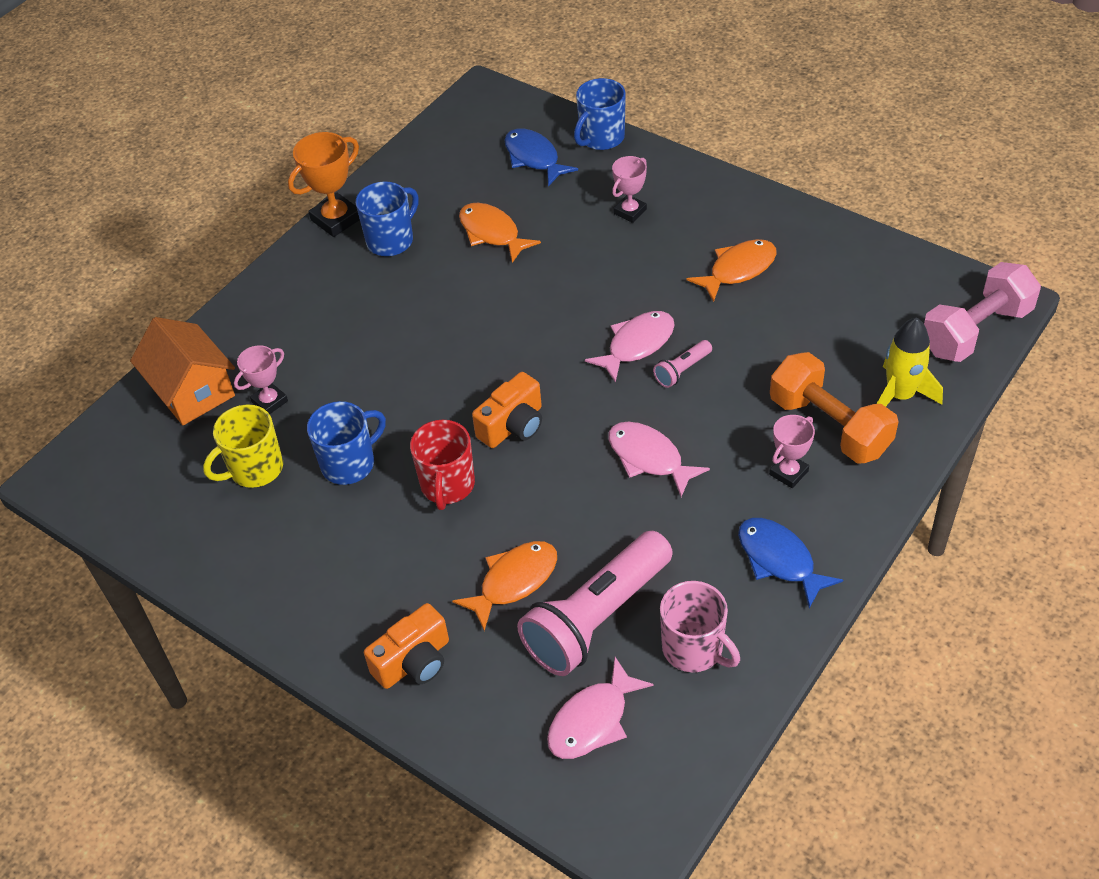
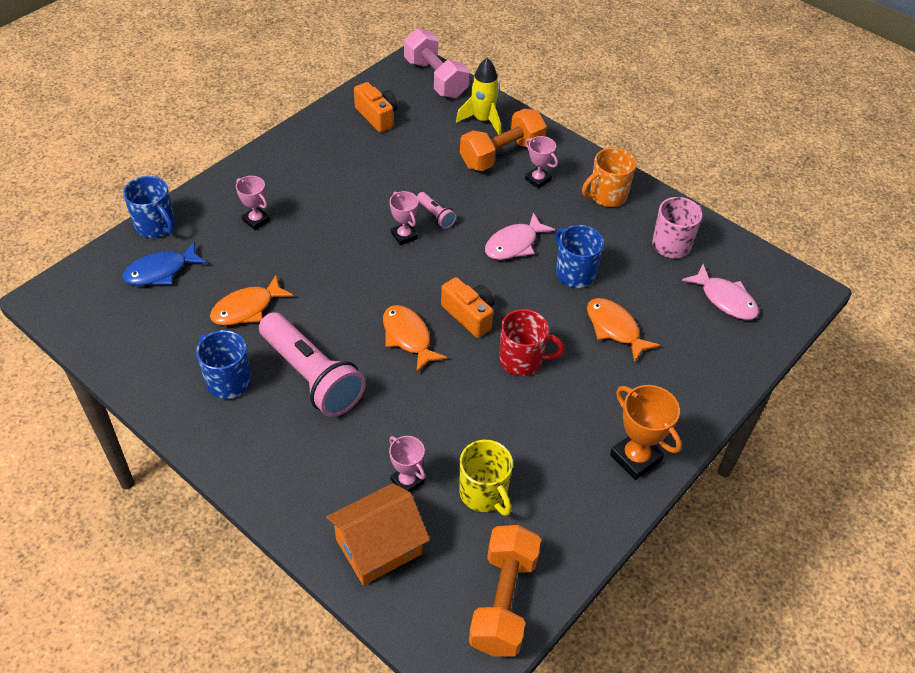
camera: 90 degrees left, 0 degrees up
(125, 499) = (503, 601): none -> orange dumbbell
(336, 219) = (180, 422): orange trophy -> orange trophy (635, 458)
(349, 463) = (489, 423): blue mug -> blue mug (574, 273)
(414, 662) = (680, 391): orange camera -> orange camera (377, 116)
(596, 618) = (647, 288): pink flashlight -> pink flashlight (312, 376)
(637, 345) = (404, 236): pink fish -> pink trophy
(738, 270) = (343, 172): orange fish -> orange fish (408, 337)
(779, 560) = (607, 196): blue fish -> orange mug

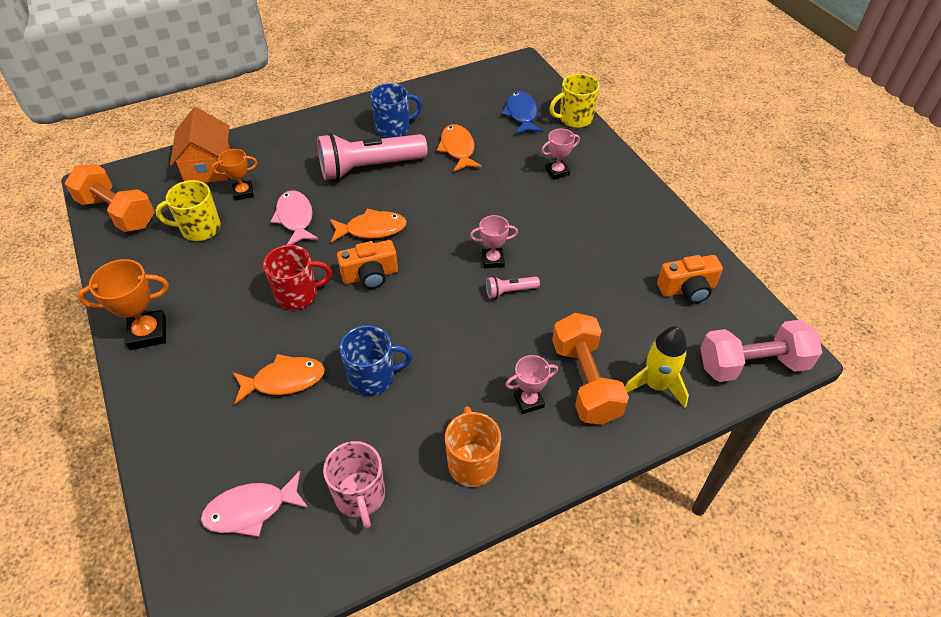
camera: 115 degrees right, 0 degrees up
(156, 226) = (574, 119): blue mug -> yellow mug
(407, 481) = (243, 192): pink trophy -> orange trophy
(514, 244) = (440, 341): pink fish -> pink fish (295, 218)
(522, 360) = (298, 294): red mug -> red mug turned 135 degrees counterclockwise

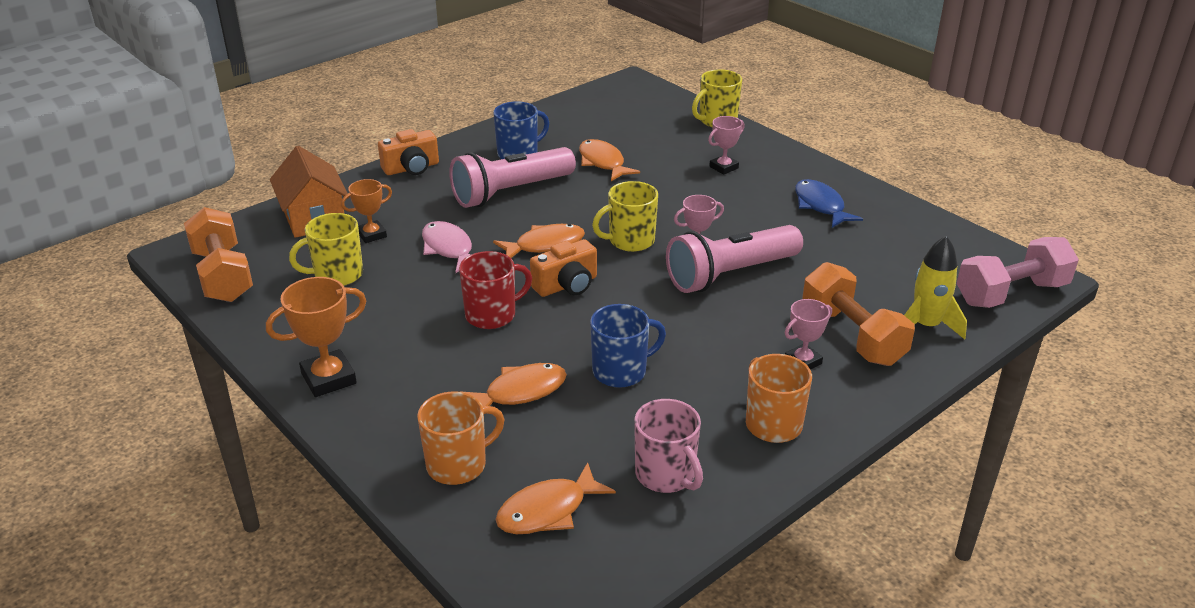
camera: 15 degrees left, 15 degrees down
(117, 213) = (223, 275): orange dumbbell -> orange dumbbell turned 45 degrees clockwise
(204, 444) = (458, 465): none -> orange mug
(251, 509) = (548, 510): pink fish -> orange fish
(443, 238) = (630, 241): none -> yellow mug
(510, 291) = (730, 275): pink flashlight -> pink flashlight, size x2.34
(521, 114) = (657, 124): blue fish -> blue fish (820, 206)
(687, 289) = (914, 244): orange camera -> orange camera (411, 168)

